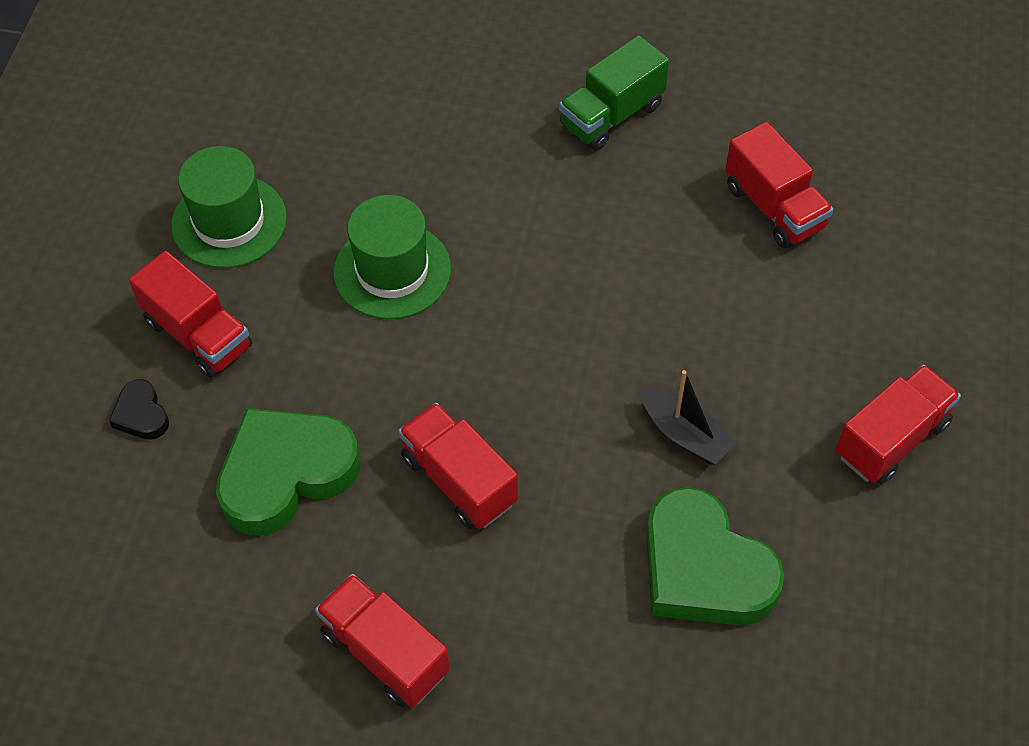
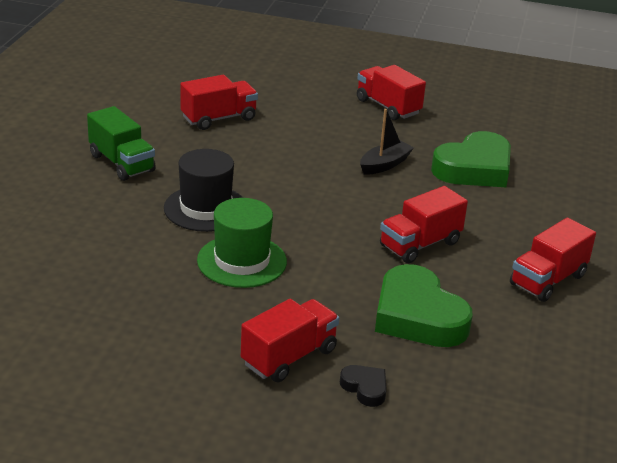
camera: 90 degrees left, 25 degrees down
(141, 414) = (365, 388): black heart -> black heart turned 105 degrees counterclockwise
(229, 221) = (174, 339): green hat -> none
(513, 219) = (206, 208): none -> black hat

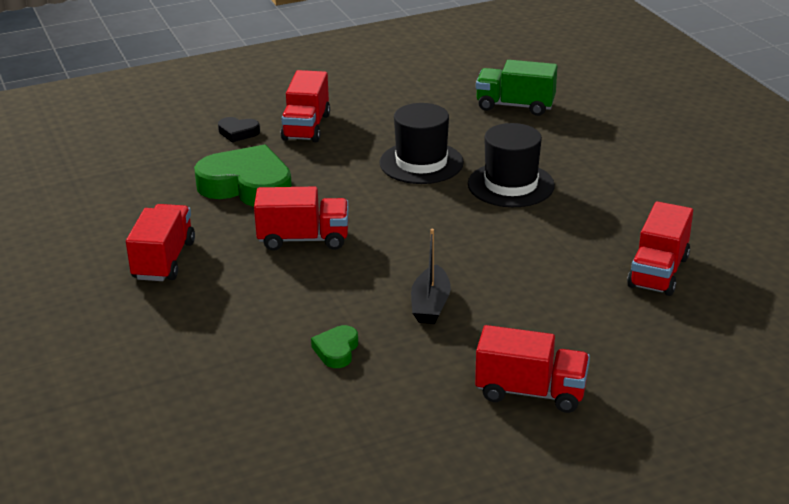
camera: 145 degrees right, 0 degrees up
(121, 163) = (640, 186): green truck -> green truck (515, 106)
(242, 261) = (421, 163): green hat -> black hat
(420, 244) = (303, 239): red truck -> red truck turned 75 degrees clockwise
(474, 168) = (336, 350): green heart -> green heart, size x0.45

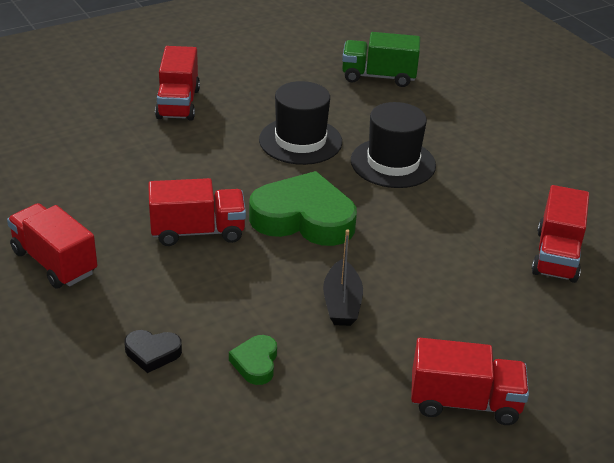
camera: 10 degrees left, 5 degrees up
(164, 260) = (54, 262): red truck -> red truck turned 45 degrees counterclockwise
(238, 132) = (110, 111): black heart -> black heart (152, 353)
(247, 186) = (129, 171): green heart -> green heart (303, 218)

